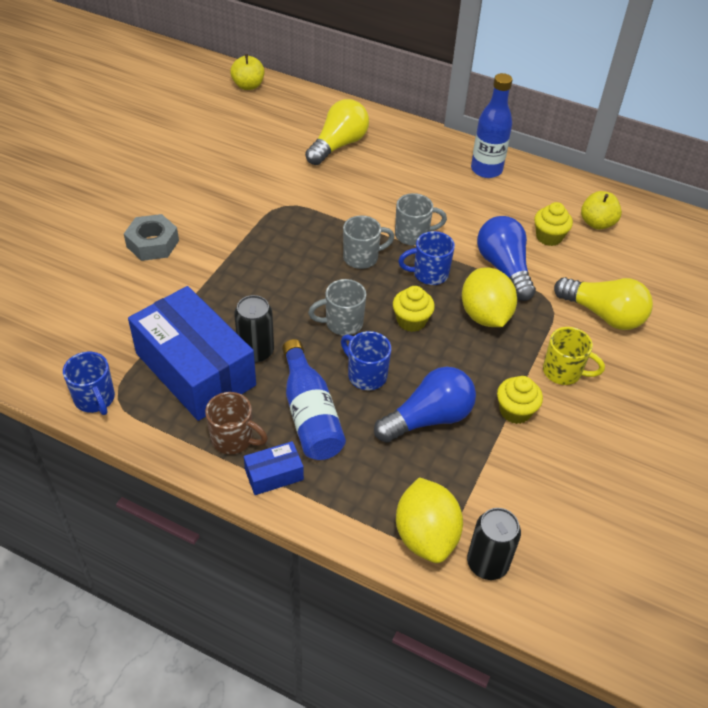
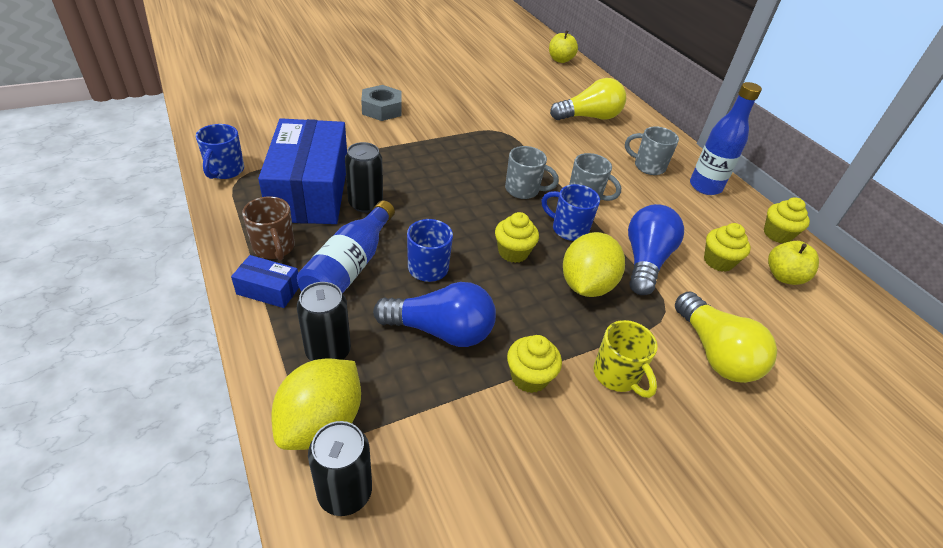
camera: 35 degrees right, 5 degrees down
(342, 323) = (453, 223): grey mug -> grey mug (648, 166)
(372, 487) = (328, 351): none -> black can
(566, 187) = (777, 234): none -> yellow cupcake

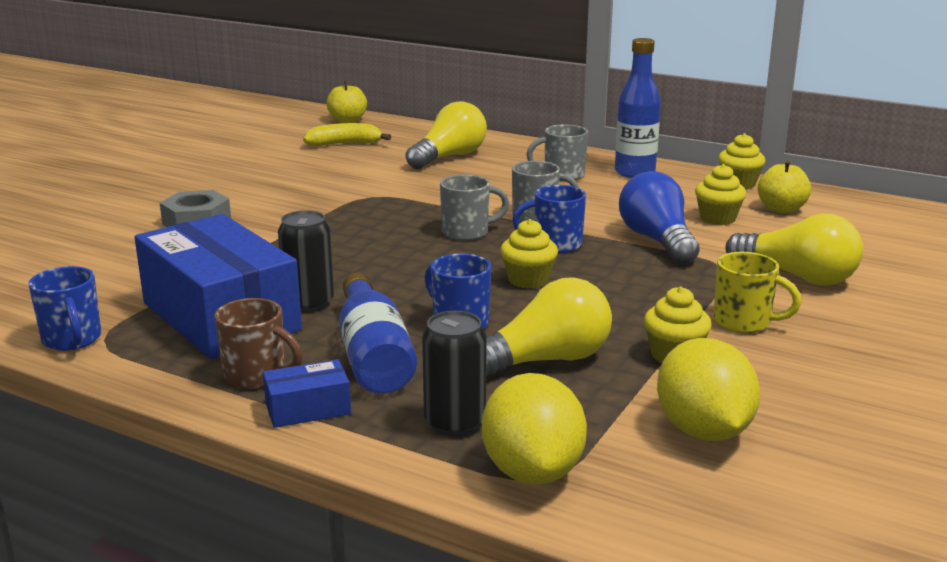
camera: 30 degrees left, 20 degrees down
(345, 492) = (630, 502): black can -> none
(441, 331) = (545, 360): blue light bulb -> yellow light bulb
(536, 79) = (344, 144): none -> yellow banana
(586, 285) = (631, 276): yellow lemon -> yellow lemon (703, 431)

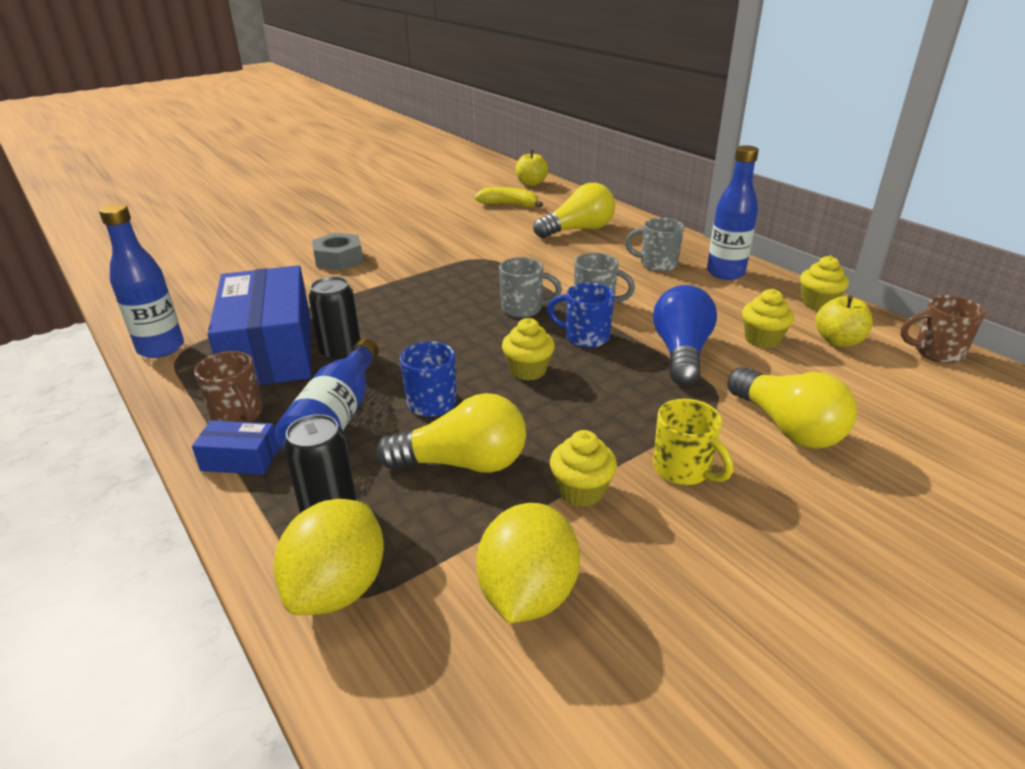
camera: 25 degrees right, 10 degrees up
(72, 340) = (161, 348): blue mug -> blue bottle
(864, 204) = (936, 352): none -> brown mug

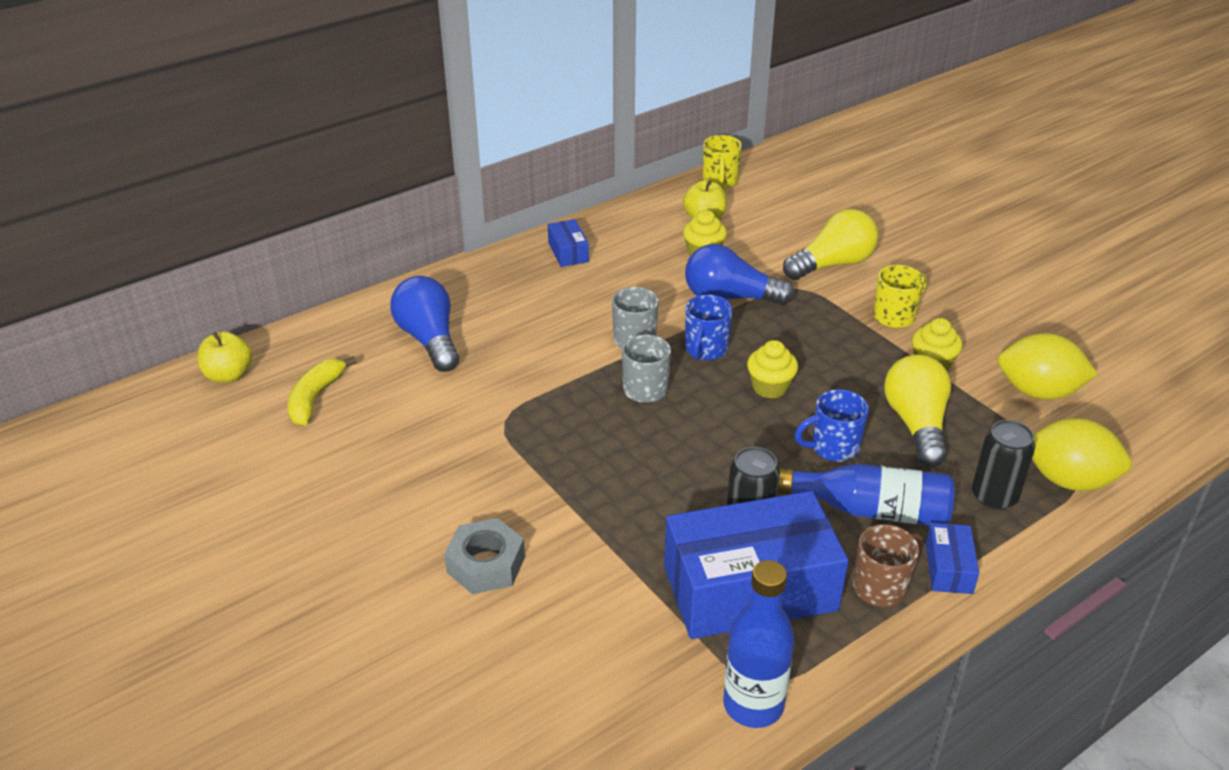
camera: 90 degrees left, 5 degrees up
(578, 230) = (429, 339): yellow light bulb -> blue light bulb
(657, 264) = (542, 291): grey mug -> none
(725, 273) = (568, 252): blue bottle -> blue box
(818, 303) = (636, 214): yellow cupcake -> none
(936, 352) = (720, 182): brown mug -> yellow mug

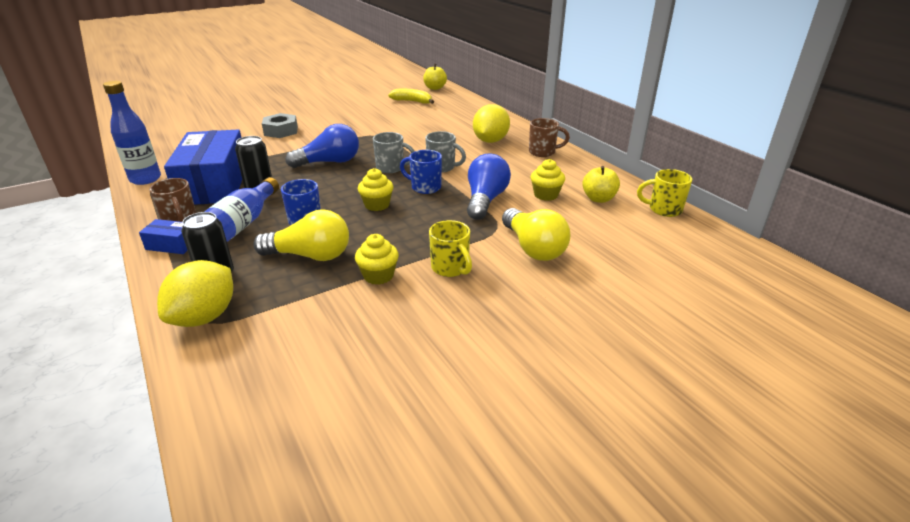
camera: 95 degrees right, 5 degrees down
(429, 339) = (453, 120): blue light bulb -> blue light bulb (329, 162)
(568, 252) = (543, 152): blue box -> brown mug
(1038, 392) = (318, 328): yellow lemon -> yellow lemon (490, 141)

